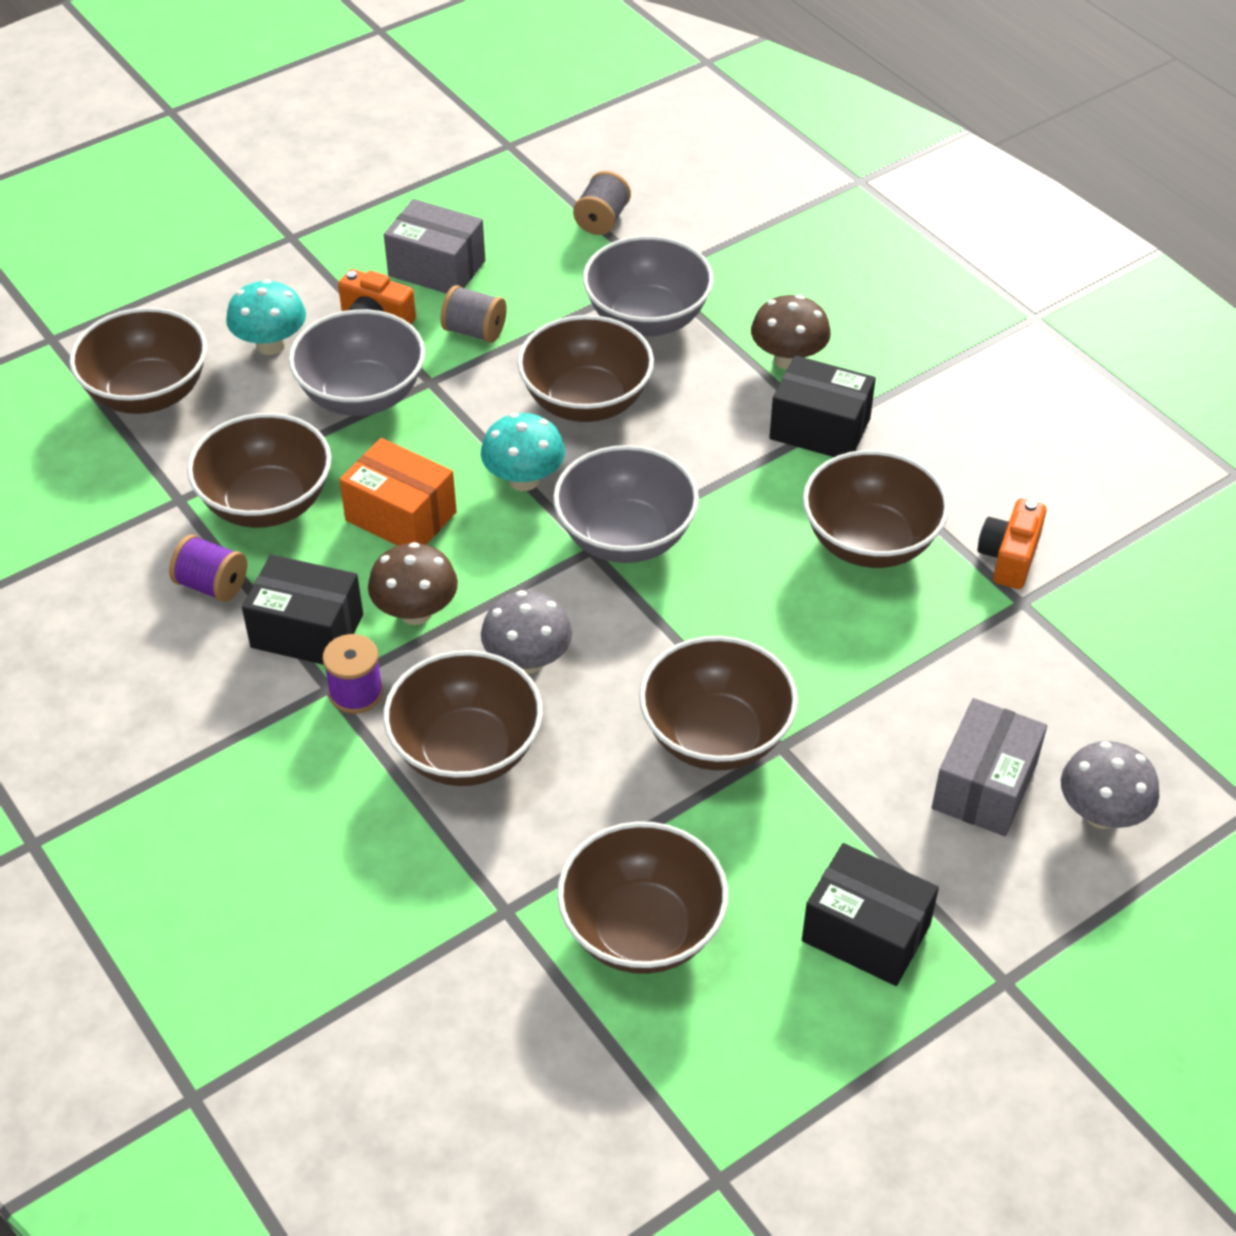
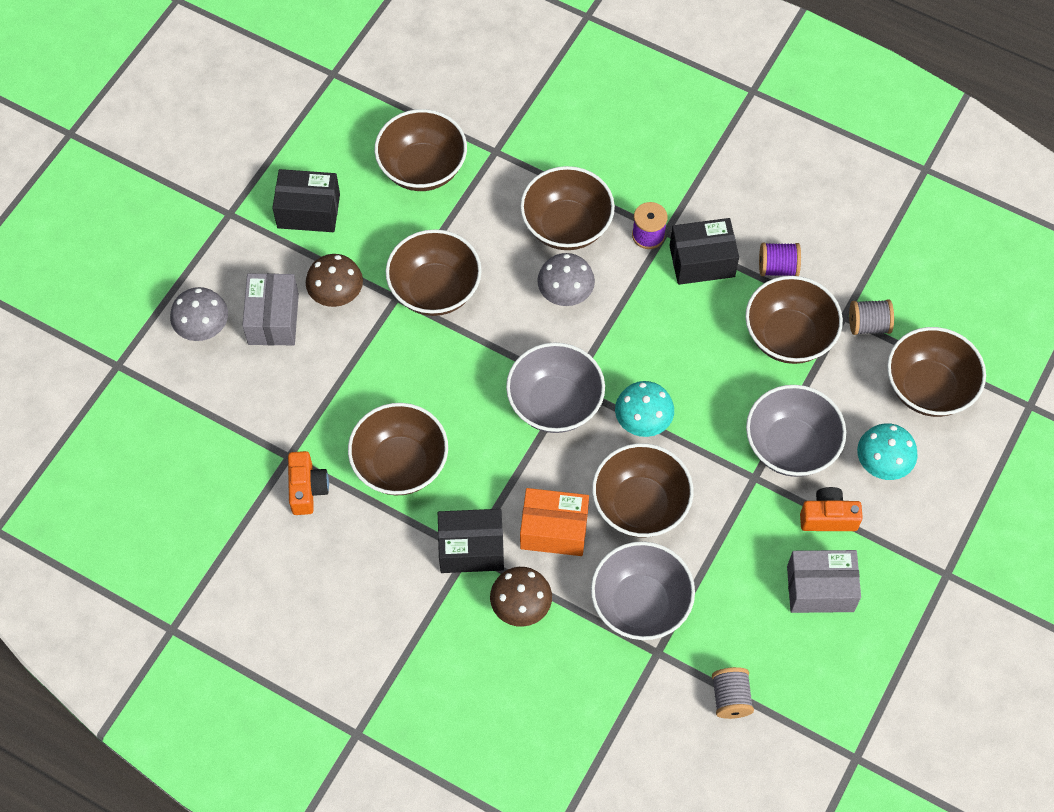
camera: 155 degrees right, 15 degrees up
(401, 516) = (701, 361): orange box -> orange box (554, 530)
(416, 612) = (648, 298): brown mushroom -> brown mushroom (336, 294)
(475, 331) = (753, 537): grey spool -> grey spool (868, 325)

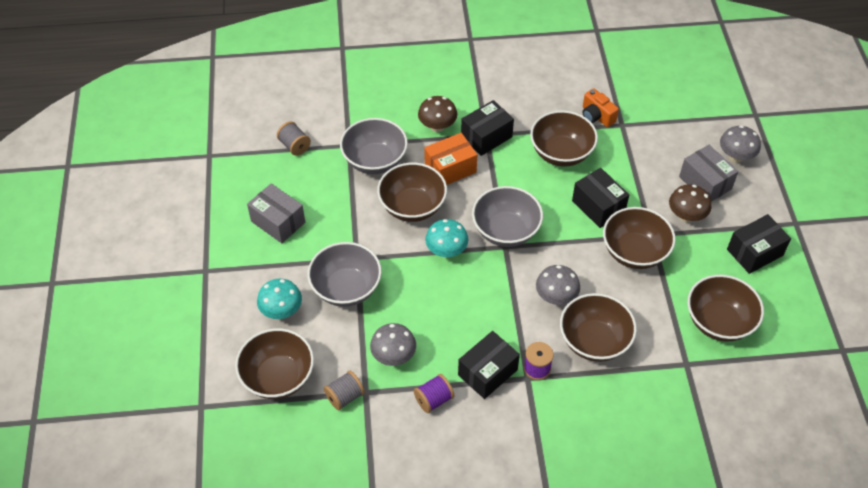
camera: 145 degrees right, 10 degrees down
(422, 367) = (598, 206): none -> black box
(788, 336) = (393, 356): brown bowl -> grey mushroom
(820, 589) = (278, 222): grey box -> grey box turned 75 degrees clockwise
(828, 517) = (297, 261): orange camera -> none

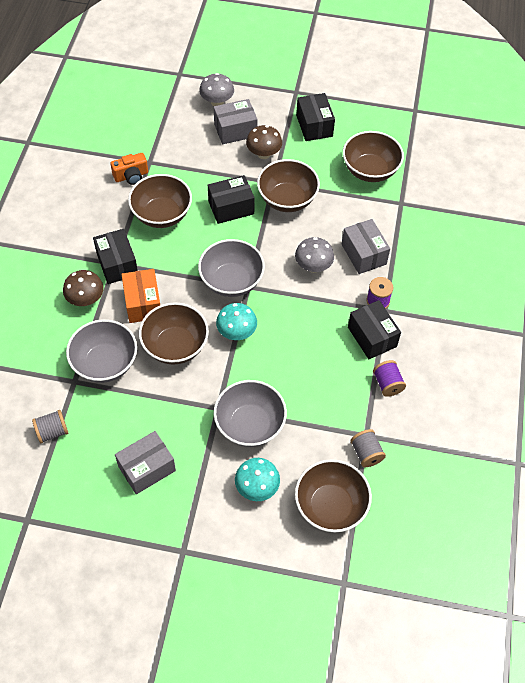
camera: 75 degrees left, 5 degrees up
(393, 356) = (335, 403): grey mushroom -> none
(594, 341) = (363, 254): brown bowl -> grey box

